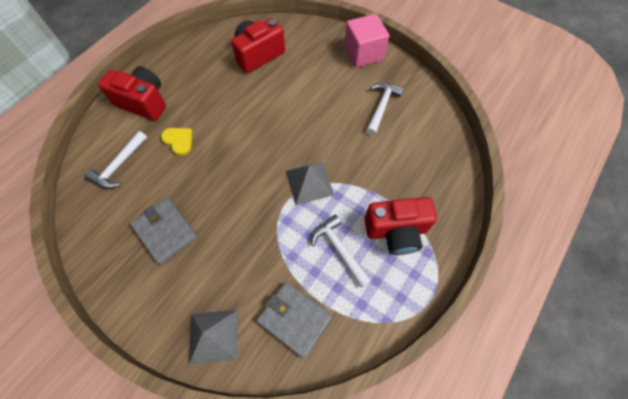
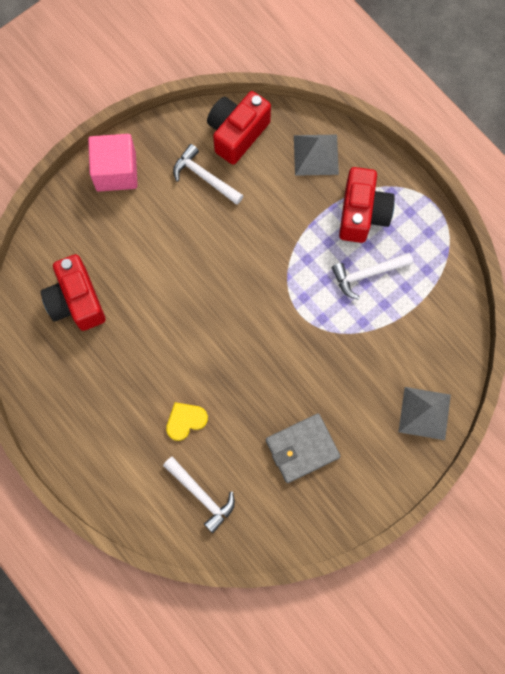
camera: 75 degrees left, 10 degrees up
(143, 102) = (112, 459): red camera -> red camera (237, 133)
(294, 319) = (426, 334): grey wallet -> none
(309, 183) = (283, 284): grey pyramid -> grey pyramid (316, 154)

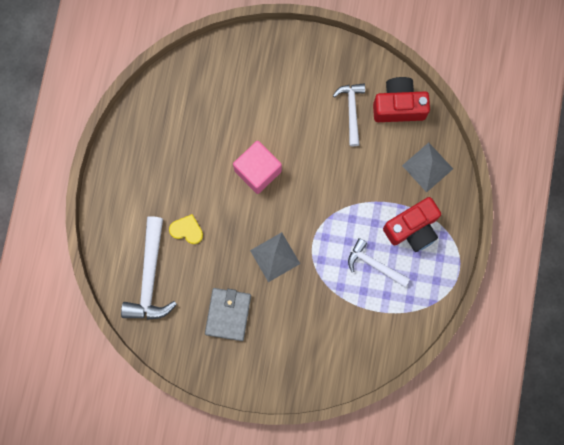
camera: 50 degrees right, 5 degrees up
(76, 301) = (205, 102): red camera -> none
(116, 171) = (308, 54): pink cube -> pink cube (258, 171)
(201, 495) = (150, 277): white hammer -> white hammer, size x1.59
(302, 448) = (228, 314): grey wallet -> grey wallet turned 75 degrees clockwise
(424, 413) = (313, 372): grey pyramid -> grey pyramid (275, 257)

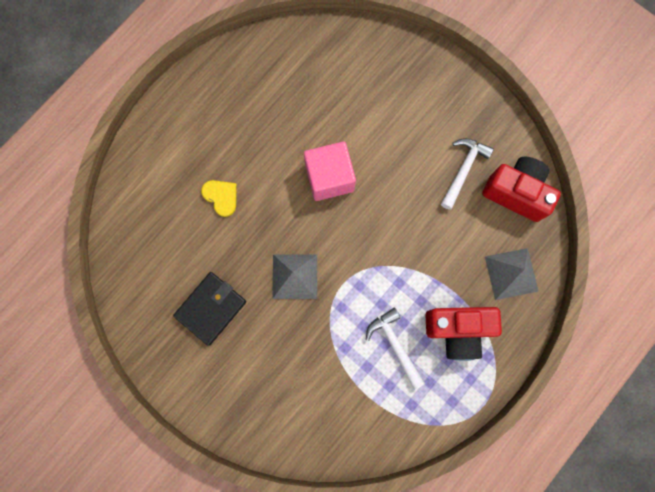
camera: 30 degrees right, 0 degrees up
(150, 277) = (155, 224): white hammer -> none
(228, 314) = (211, 308): grey wallet -> black wallet

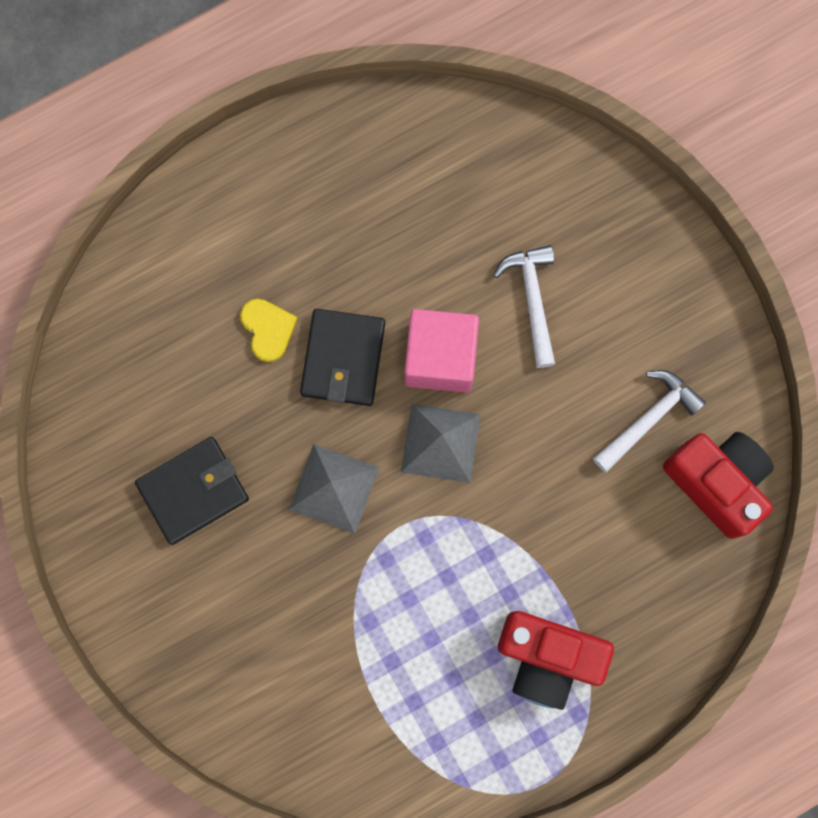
camera: 20 degrees right, 0 degrees up
(272, 198) = (343, 359): none -> black wallet
(395, 345) = (445, 645): white hammer -> white hammer (532, 300)
(511, 274) = (661, 603): grey pyramid -> grey pyramid (440, 443)

